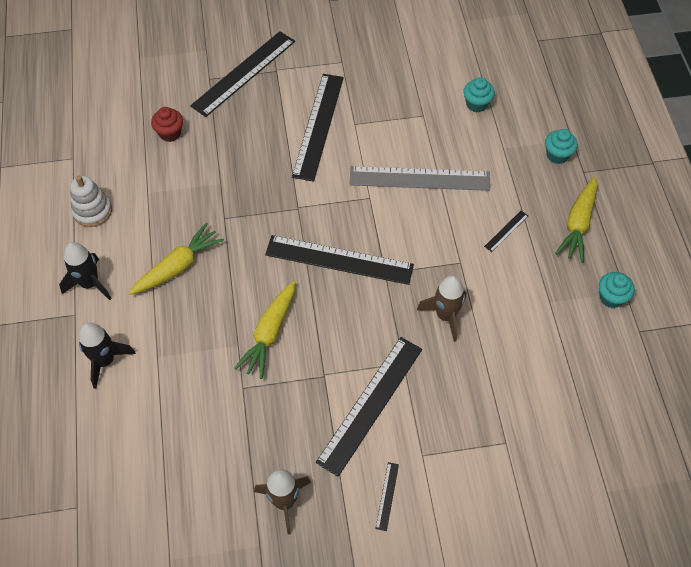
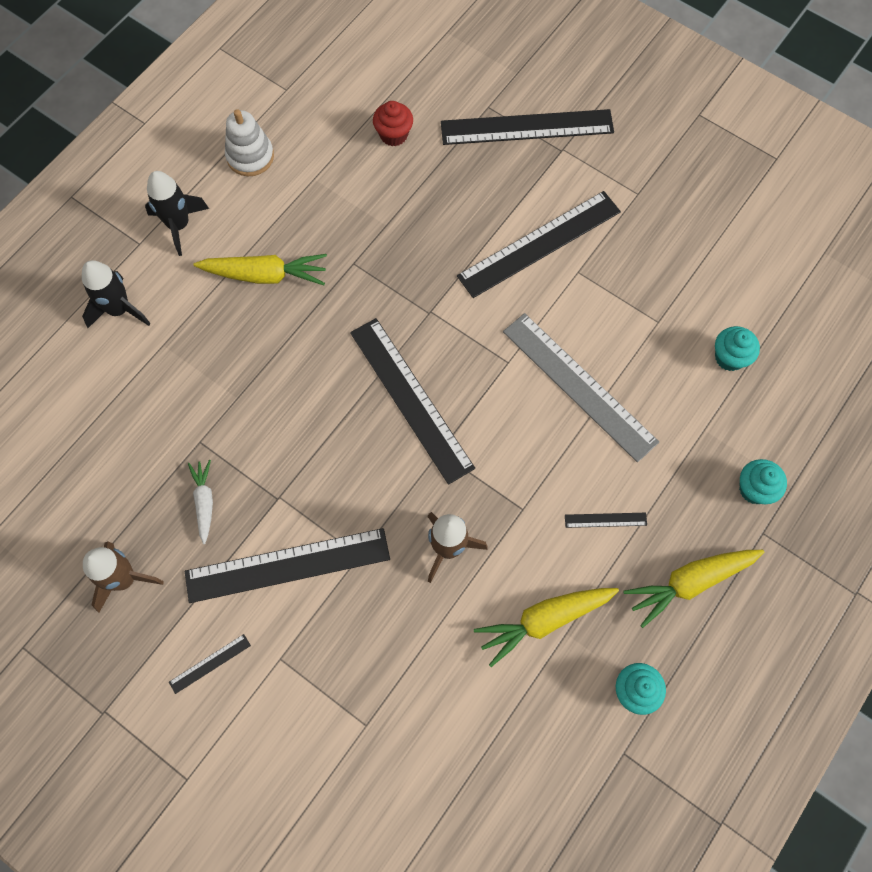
camera: 45 degrees right, 10 degrees up
(269, 333) = (274, 413): yellow carrot -> yellow carrot (544, 620)
(283, 416) = (204, 502): none -> white carrot

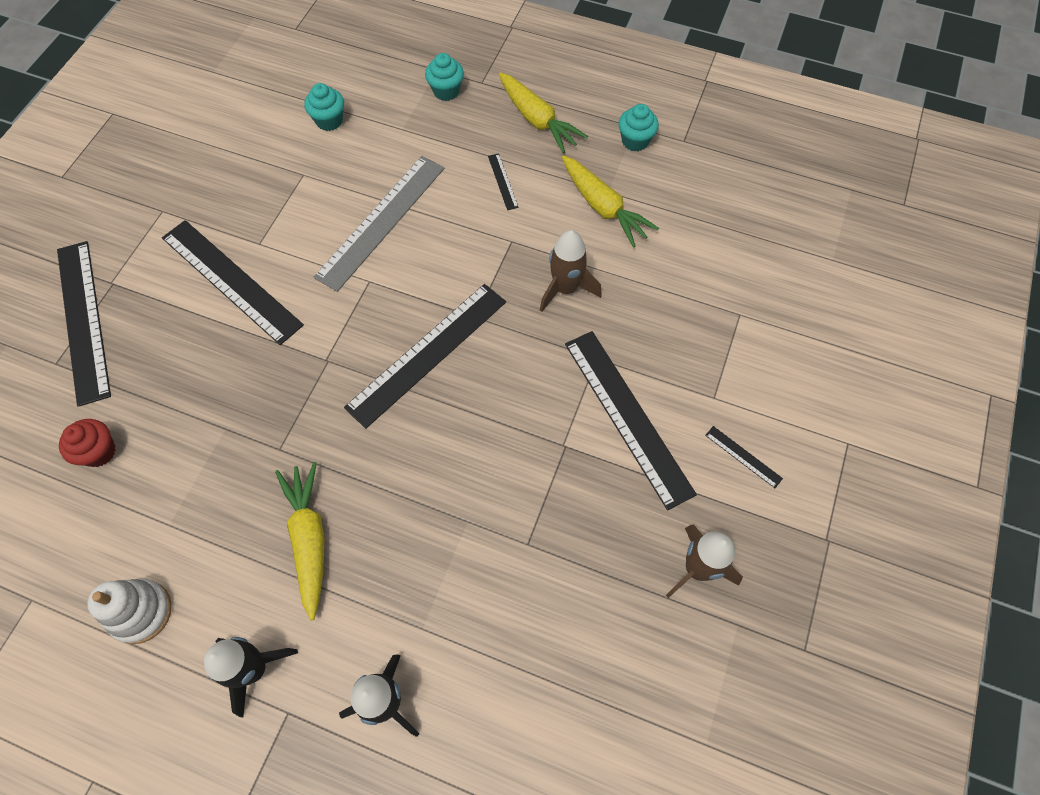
camera: 105 degrees left, 5 degrees down
(204, 502) = (591, 516): white carrot -> none

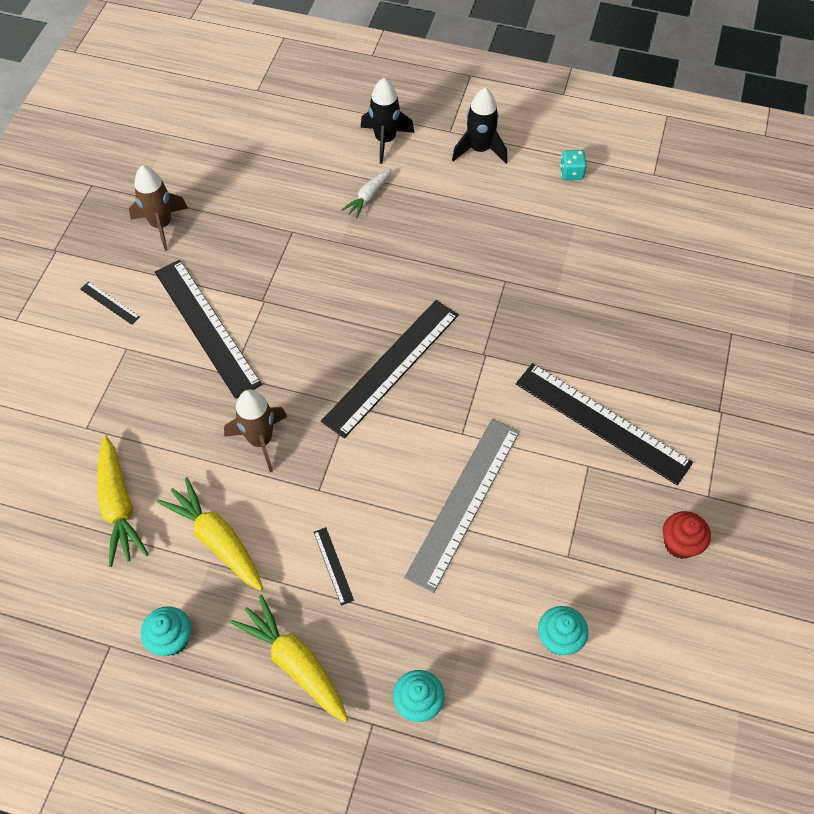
camera: 175 degrees right, 5 degrees down
(83, 320) = (727, 373): black ruler -> none
(99, 452) = (654, 268): red cupcake -> red cupcake (680, 544)
(141, 612) = (571, 173): white stacking toy -> turquoise dice
(309, 539) = (462, 222): yellow carrot -> yellow carrot (119, 506)
(424, 593) = (368, 197): none -> white carrot

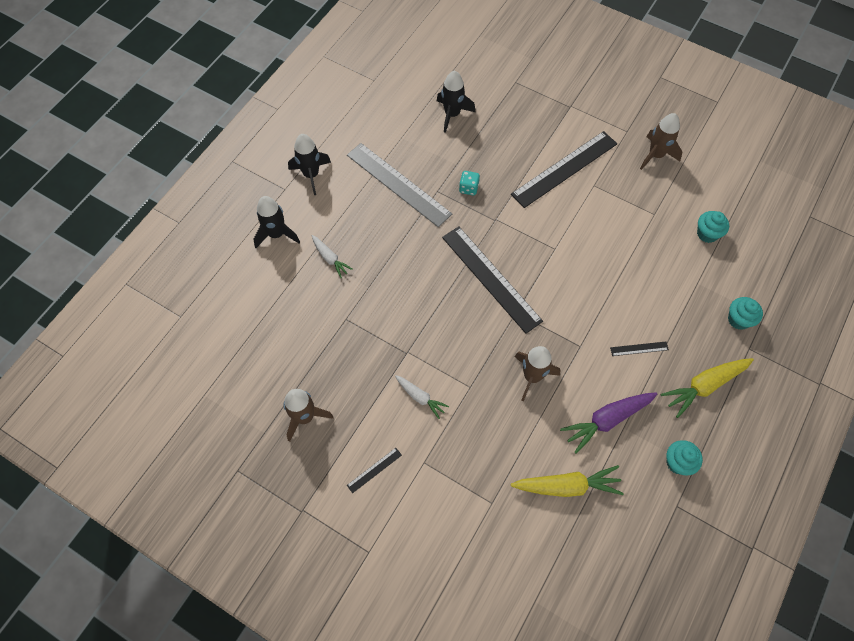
camera: 75 degrees left, 5 degrees up
(207, 326) = (420, 397): black ruler -> white carrot
(217, 539) = (607, 420): yellow carrot -> purple carrot
(464, 502) = (607, 260): grey ruler -> grey ruler (398, 184)
(571, 173) = (355, 126): turquoise dice -> turquoise dice (468, 188)
(637, 270) = (452, 114): none -> black rocket
(680, 544) = (656, 155): red cupcake -> brown rocket

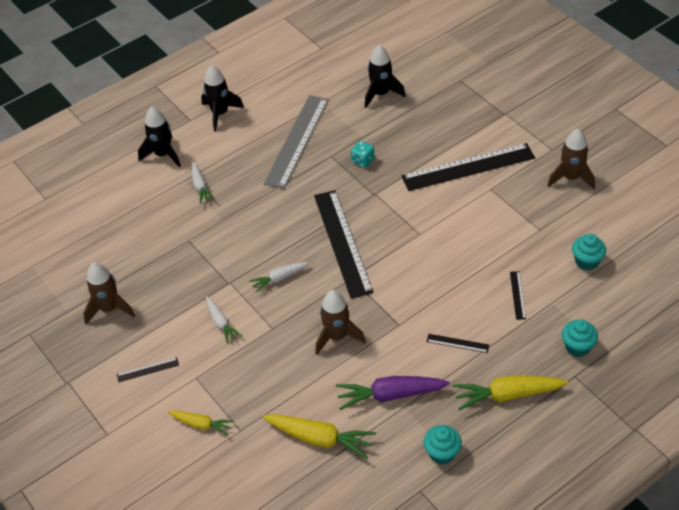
camera: 25 degrees right, 15 degrees down
(398, 184) = (297, 141): grey ruler -> grey ruler turned 45 degrees clockwise
(451, 333) = (279, 278): none -> white carrot
(453, 510) = (201, 425): none -> yellow carrot
(666, 284) = (518, 295): none -> black ruler

